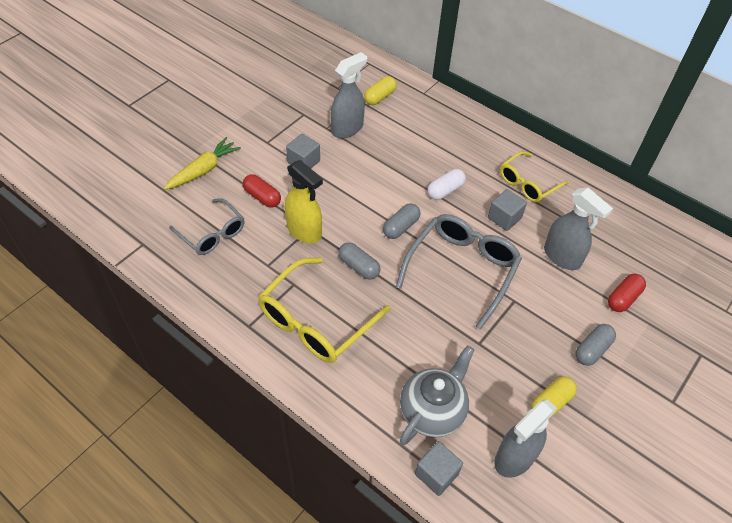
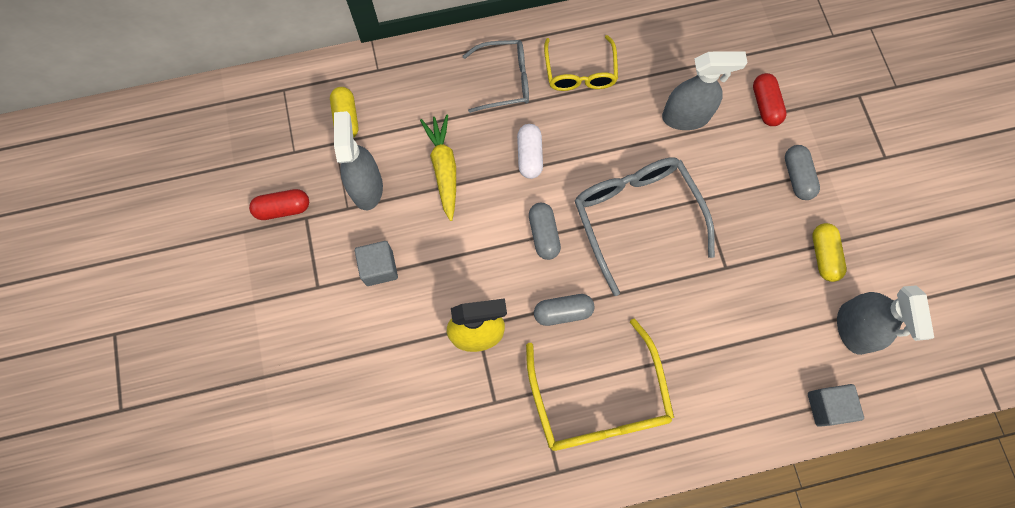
camera: 50 degrees left, 20 degrees up
(203, 170) = (305, 386): yellow carrot -> yellow carrot (444, 169)
(212, 234) = (408, 434): grey glasses -> grey glasses (504, 80)
(262, 197) = (397, 346): red capsule -> red capsule (283, 209)
(432, 411) = (766, 363): grey teapot -> none
(504, 218) = (605, 129): grey cube -> none

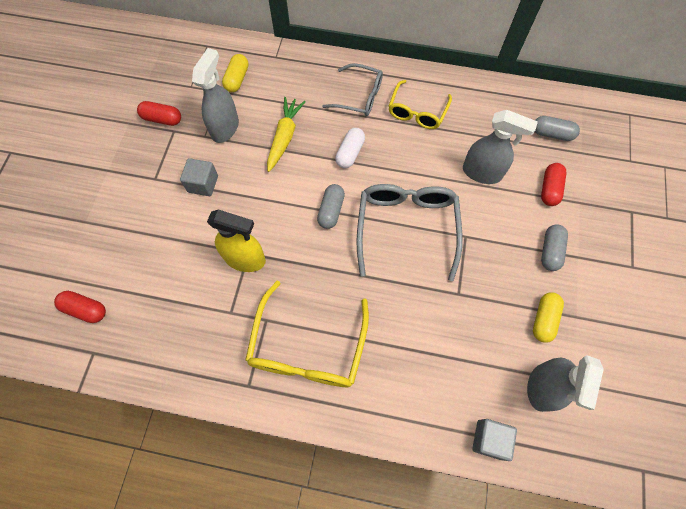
camera: 25 degrees right, 5 degrees down
(327, 477) = (85, 309): none -> red capsule
(563, 312) = (315, 271): grey capsule -> grey capsule (552, 134)

